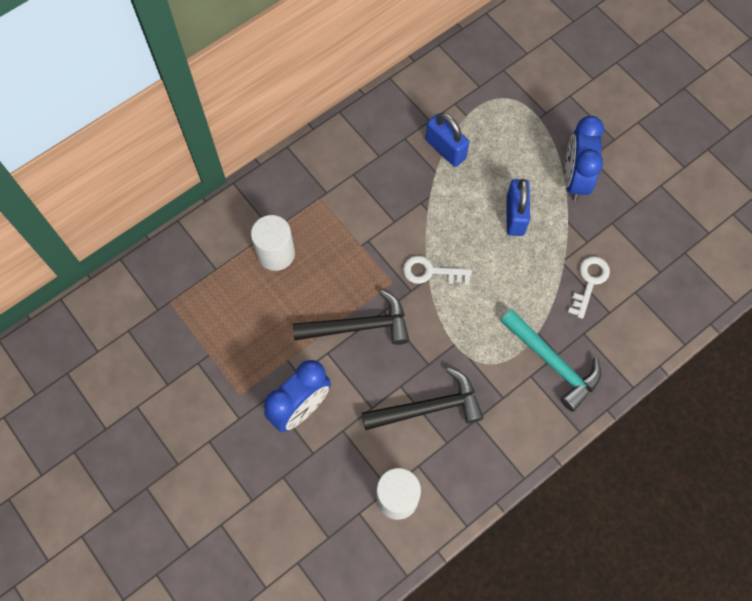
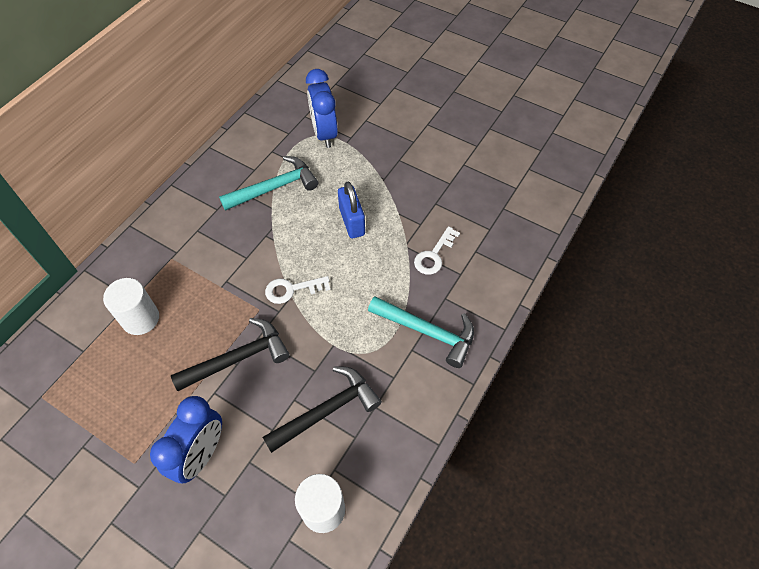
camera: 20 degrees left, 10 degrees down
(445, 149) = (274, 188): blue padlock -> turquoise hammer
(575, 179) = (392, 179): blue clock -> blue clock (324, 133)
(589, 282) = (434, 255): white key -> white key turned 150 degrees counterclockwise

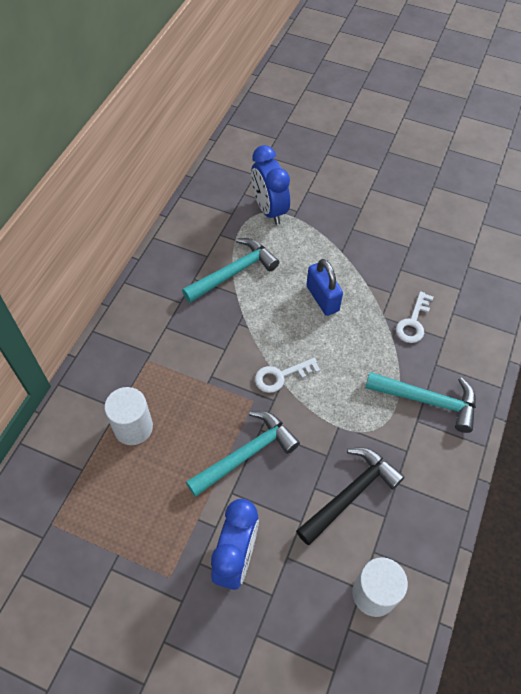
camera: 10 degrees left, 0 degrees up
(238, 358) = (246, 454): black hammer -> turquoise hammer

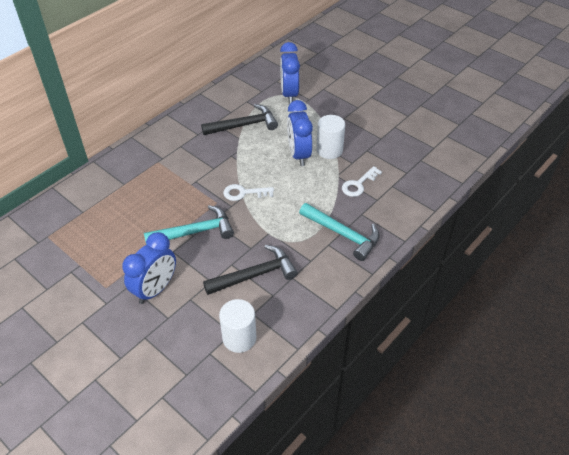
camera: 20 degrees right, 10 degrees down
(133, 427) = (128, 197): white cylinder -> white cylinder (329, 150)
(233, 272) = (244, 125): turquoise hammer -> black hammer
(322, 298) = (299, 154): blue padlock -> blue clock

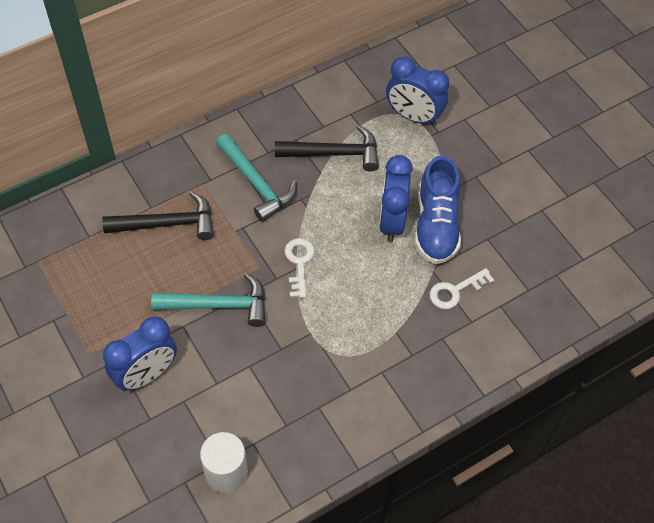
camera: 15 degrees right, 10 degrees up
(244, 193) = (299, 263): white key -> white key turned 75 degrees clockwise
(255, 275) = (273, 390): black hammer -> black hammer (167, 224)
(289, 94) = (413, 116): blue clock -> blue clock turned 75 degrees counterclockwise
(329, 150) = (436, 225): white cylinder -> blue shoe
(343, 234) = (406, 362): turquoise hammer -> turquoise hammer (256, 183)

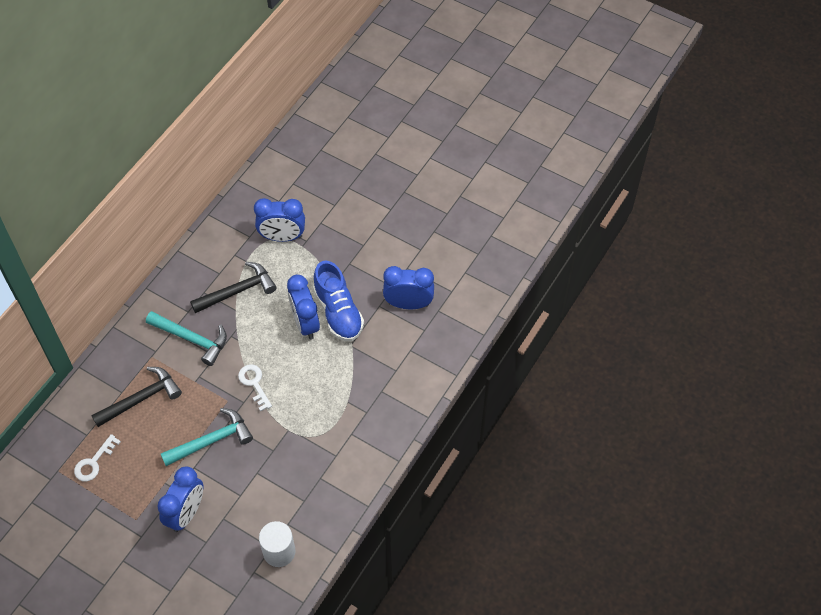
camera: 25 degrees left, 0 degrees up
(455, 291) = (374, 353): white key -> white key (94, 462)
(524, 251) = (408, 304): none -> blue clock

